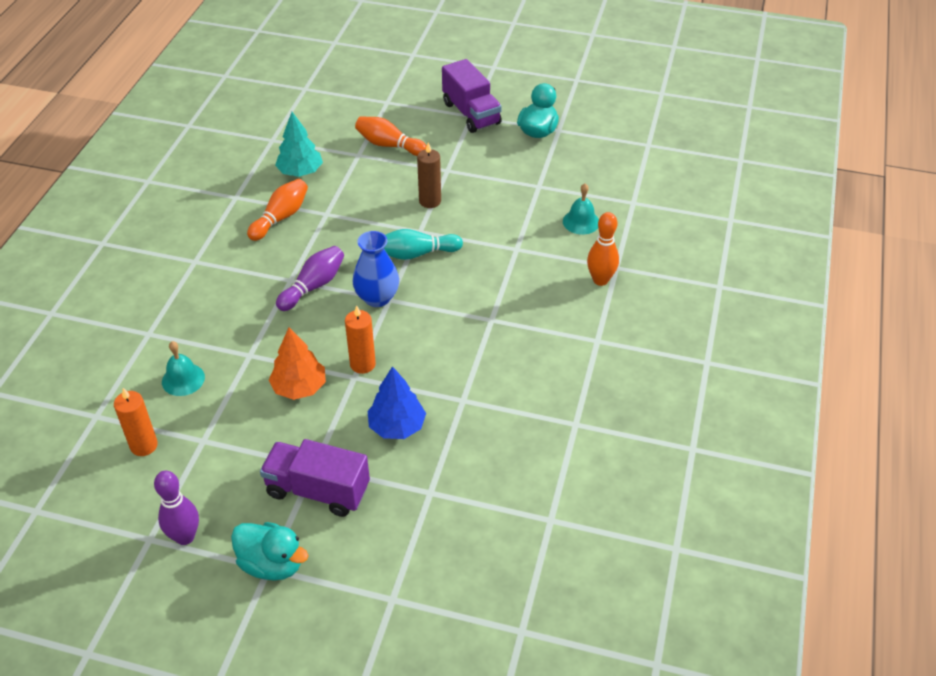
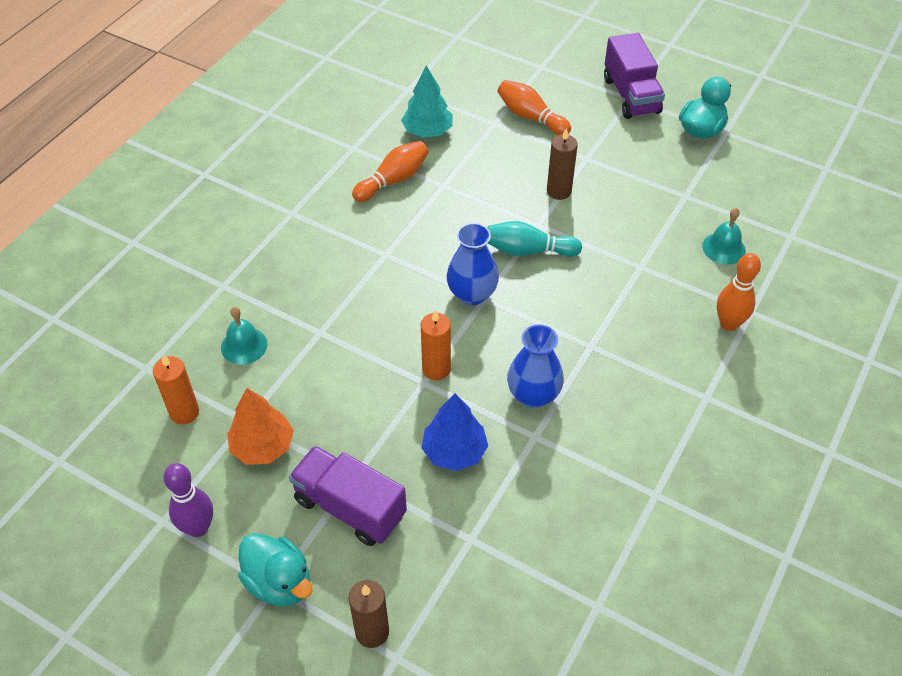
camera: 15 degrees right, 5 degrees up
(299, 387) = (362, 382): orange tree -> orange tree (263, 446)
(313, 286) = (407, 266): purple bowling pin -> none
(365, 584) = (372, 632): none -> brown candle
(452, 368) = (533, 395): none -> blue vase

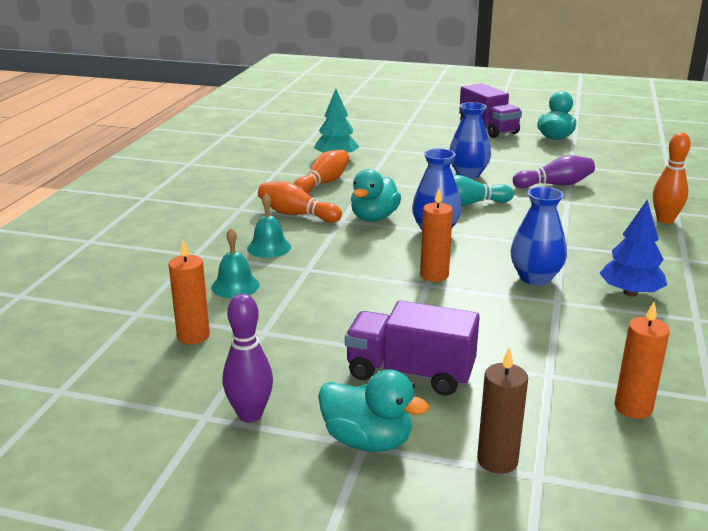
camera: 15 degrees left, 25 degrees down
(263, 446) = (291, 346): orange tree -> none
(420, 257) = (374, 218): none -> turquoise duck
(454, 451) = (489, 321): blue tree -> blue tree (630, 293)
(520, 599) = (633, 408): none -> orange candle
(531, 117) = (417, 144): orange bowling pin -> orange bowling pin (297, 214)
(559, 191) = (468, 174): brown candle -> blue vase
(645, 231) = (555, 185): none -> purple bowling pin
(723, 248) = (624, 185): turquoise bell -> turquoise bell (269, 247)

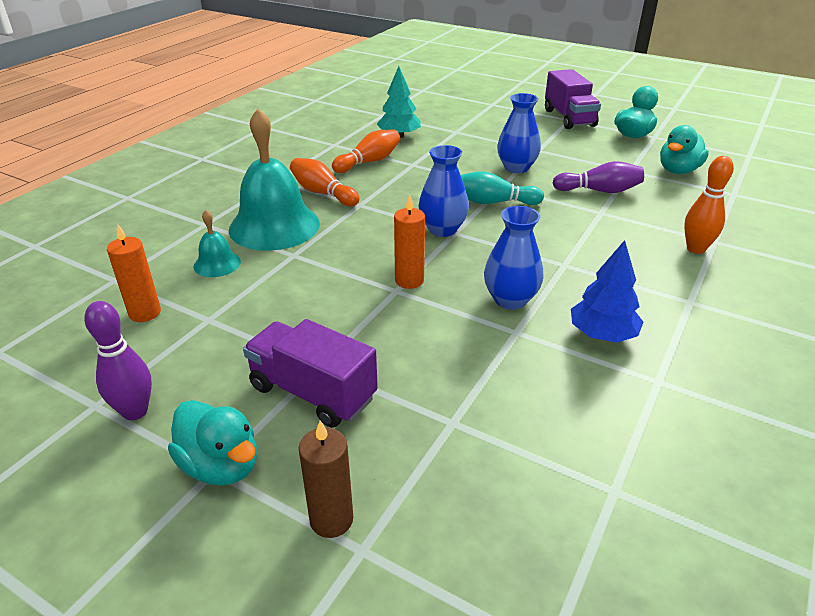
camera: 15 degrees right, 10 degrees up
(269, 247) = (274, 226): turquoise bell -> turquoise bell, size x2.13
(374, 218) = (392, 206): turquoise duck -> turquoise duck (678, 171)
(633, 408) = (517, 483): orange candle -> none

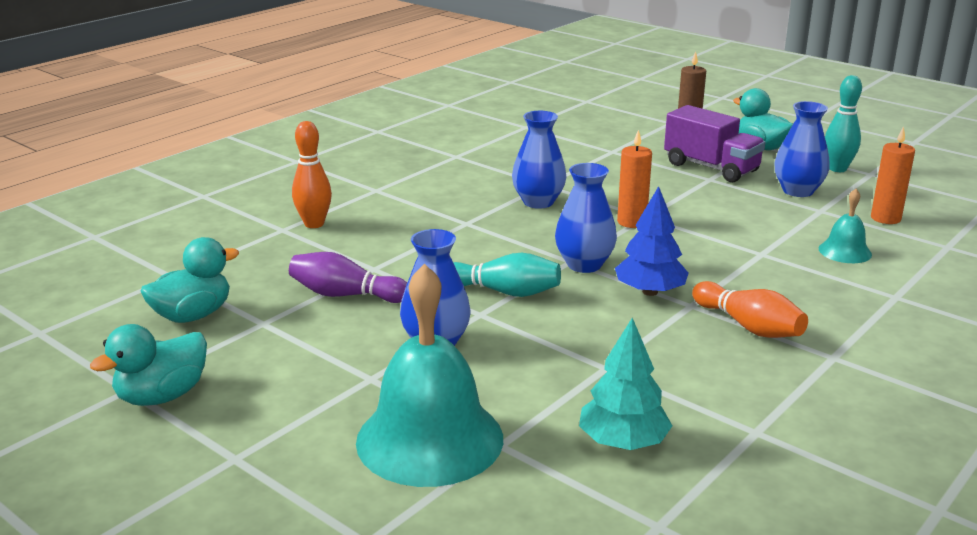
camera: 170 degrees left, 10 degrees down
(135, 411) = (837, 169): purple bowling pin -> turquoise bowling pin
(217, 352) = (798, 191): none -> blue vase
(274, 226) = (799, 286): turquoise bell -> turquoise bell (429, 439)
(369, 162) = (682, 380): orange bowling pin -> none
(569, 118) = (231, 462): purple truck -> none
(602, 334) = (475, 178): blue tree -> blue tree (650, 292)

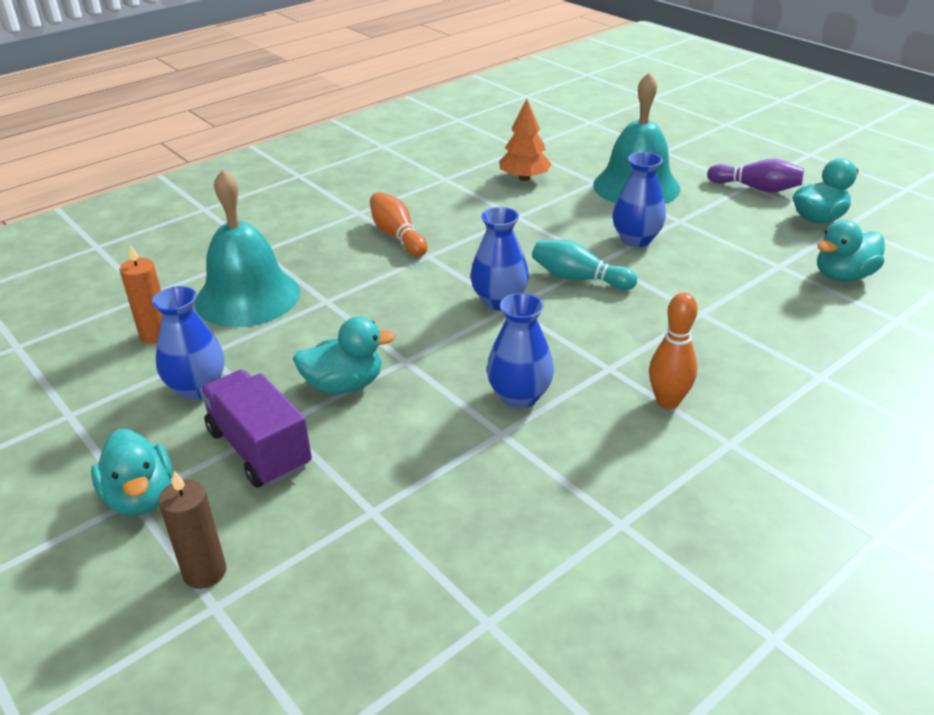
camera: 170 degrees left, 10 degrees up
(314, 224) = (786, 381): orange bowling pin -> orange bowling pin (667, 401)
(346, 295) = (718, 285): purple bowling pin -> purple bowling pin (756, 188)
(623, 442) = (524, 178): turquoise tree -> orange tree
(631, 222) = (425, 353): orange candle -> none
(650, 292) = (454, 269): blue tree -> none
(683, 199) = (344, 385): none -> turquoise duck
(837, 169) = (98, 429): turquoise bowling pin -> none
(845, 251) = (247, 297): turquoise bell -> turquoise bell, size x2.13

